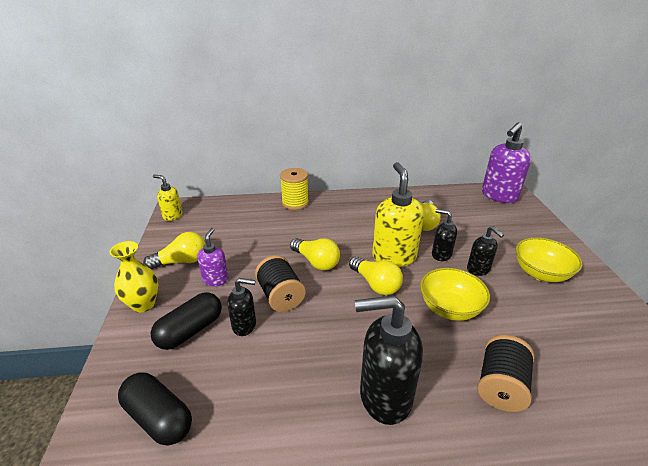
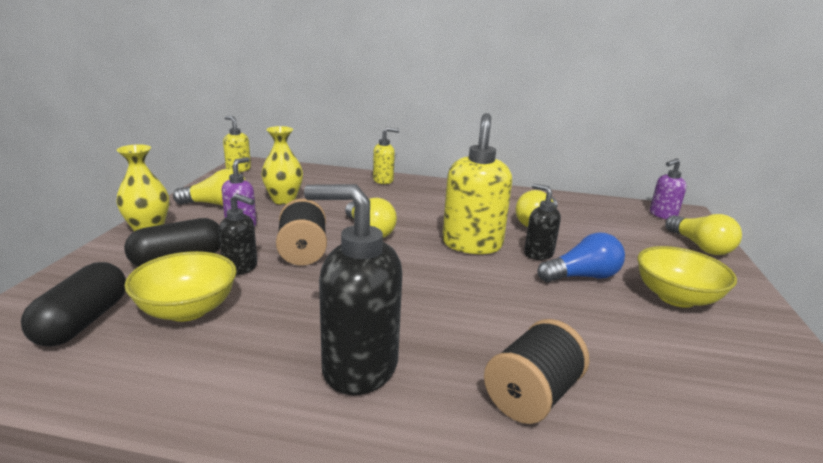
camera: 15 degrees right, 10 degrees down
(158, 418) = (83, 321): black capsule -> black capsule turned 45 degrees clockwise
(232, 243) = (284, 200): none -> yellow vase
(295, 203) = (383, 180): yellow spool -> yellow soap dispenser
(375, 284) = (428, 264): yellow light bulb -> yellow light bulb (700, 246)
(449, 308) = (513, 304): yellow bowl -> yellow bowl (187, 310)
(478, 269) = (582, 276): black soap dispenser -> blue light bulb
(499, 196) = (662, 215): purple soap dispenser -> purple soap dispenser, size x0.54

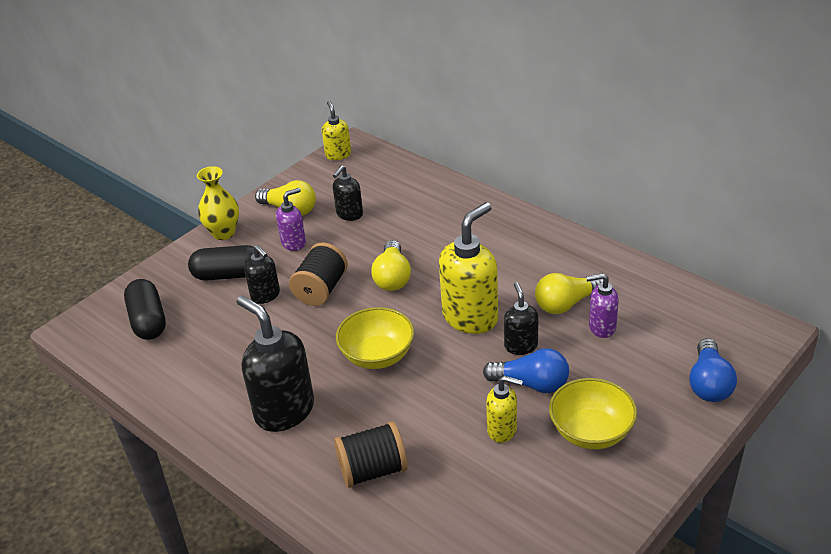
camera: 35 degrees right, 15 degrees up
(83, 321) = (148, 321): black capsule -> black capsule turned 60 degrees counterclockwise
(187, 310) = (210, 328): yellow bowl -> yellow bowl (377, 356)
(284, 200) = (349, 214): yellow vase -> black soap dispenser
(383, 180) = (467, 200): yellow soap dispenser -> yellow soap dispenser (502, 430)
(662, 215) = (732, 328): purple soap dispenser -> purple soap dispenser (601, 327)
(700, 246) = (709, 383): yellow light bulb -> blue light bulb

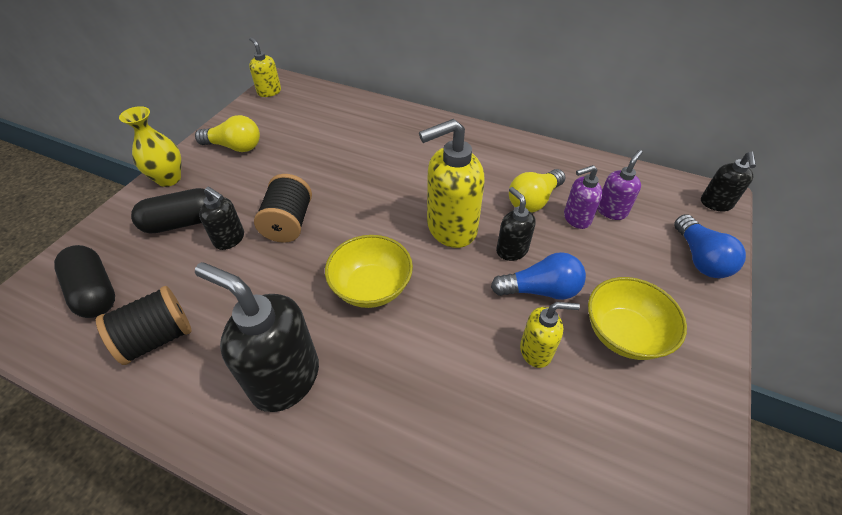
camera: 20 degrees left, 10 degrees up
(294, 243) = (247, 179): purple soap dispenser -> purple soap dispenser (611, 211)
(349, 214) = (296, 144): black soap dispenser -> black soap dispenser (716, 204)
(373, 470) = (415, 438): black spool -> black spool (157, 338)
(392, 277) = (358, 199): yellow light bulb -> none
(470, 317) = (450, 228): yellow soap dispenser -> yellow soap dispenser turned 135 degrees counterclockwise

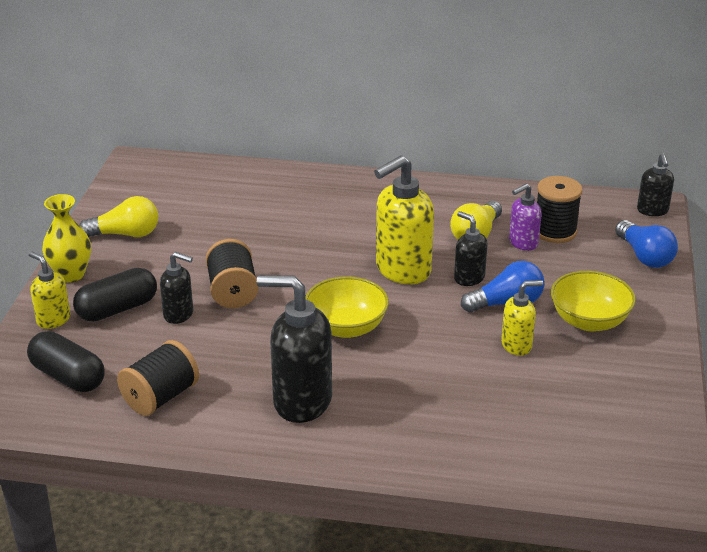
camera: 15 degrees left, 15 degrees down
(269, 92) = (128, 173): yellow soap dispenser -> yellow soap dispenser (53, 320)
(611, 211) = (555, 231): purple soap dispenser -> black spool

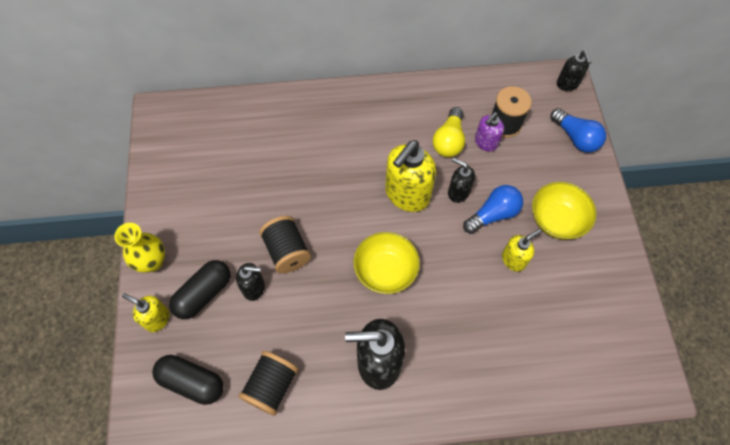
camera: 15 degrees left, 30 degrees up
(125, 234) = (180, 202): yellow light bulb -> none

